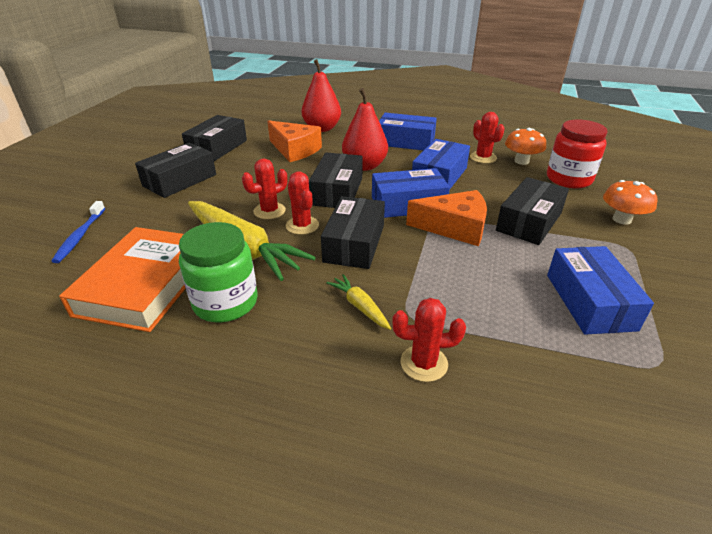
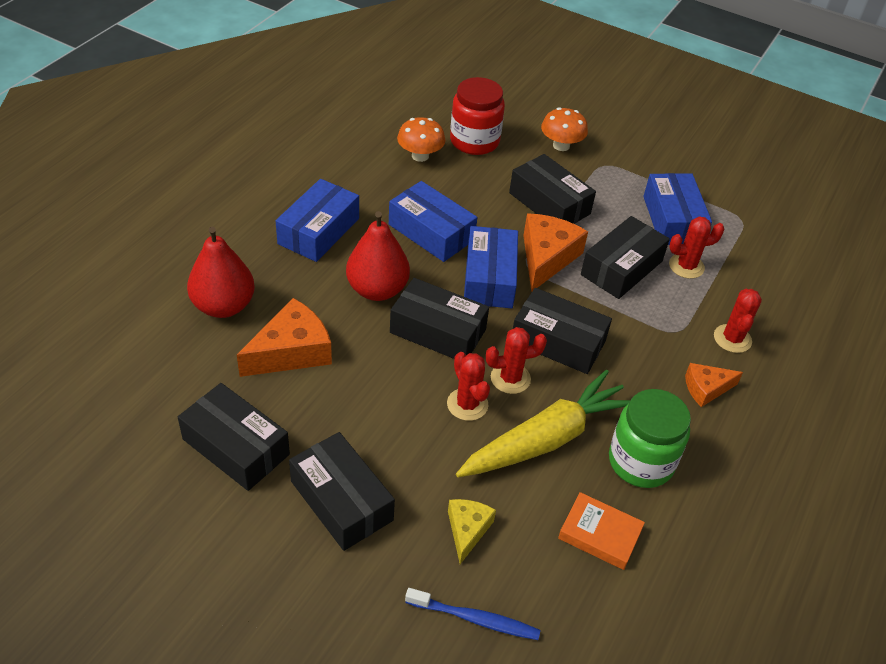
camera: 80 degrees left, 10 degrees up
(145, 285) = (599, 534): orange book -> orange book, size x0.52
(154, 224) = (467, 530): none -> yellow cheese
(334, 343) = (706, 389): none -> orange cheese
(359, 306) = (660, 361): yellow carrot -> none
(477, 271) = (621, 268): none -> black box
(483, 158) = (398, 181): red cactus -> red cactus (686, 266)
(589, 301) = (672, 220): blue box -> blue box turned 75 degrees clockwise

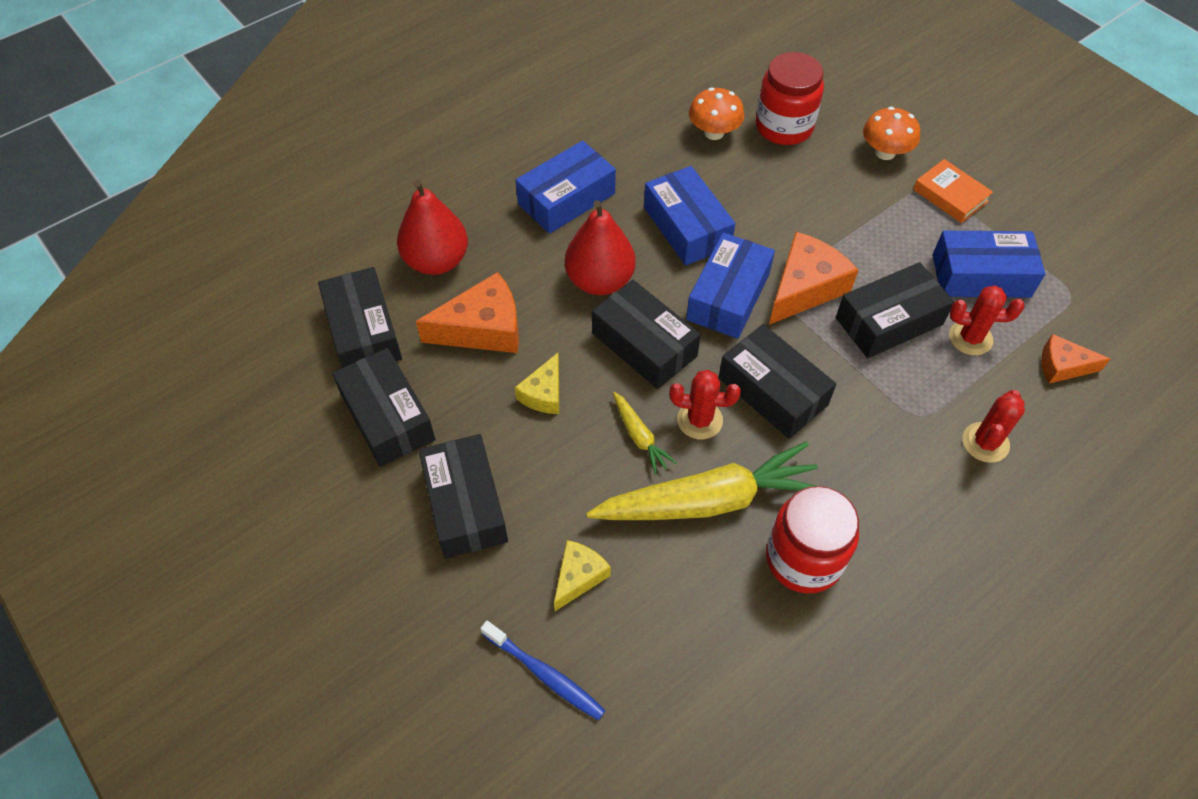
camera: 25 degrees right, 10 degrees up
(370, 391) = (544, 393): none -> yellow cheese
(467, 404) = (639, 437): red cactus -> yellow carrot
(549, 203) = (838, 222): black box -> black box (364, 332)
(599, 534) = (718, 627): orange book -> orange book (950, 195)
(641, 462) = (803, 558): green jar -> red jar
(672, 220) = (981, 275): blue box -> blue box turned 75 degrees clockwise
(706, 389) = (923, 495): orange cheese -> orange cheese (1062, 366)

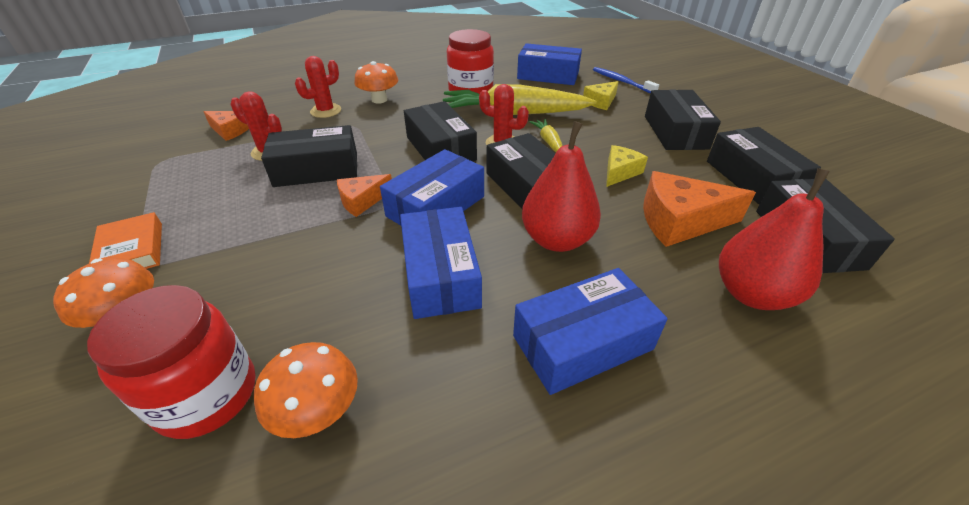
camera: 165 degrees left, 15 degrees down
(805, 287) = (362, 201): orange cheese -> orange cheese, size x0.59
(933, 494) = (379, 100): none -> orange mushroom
(981, 275) = (206, 184): blue box -> blue box (548, 75)

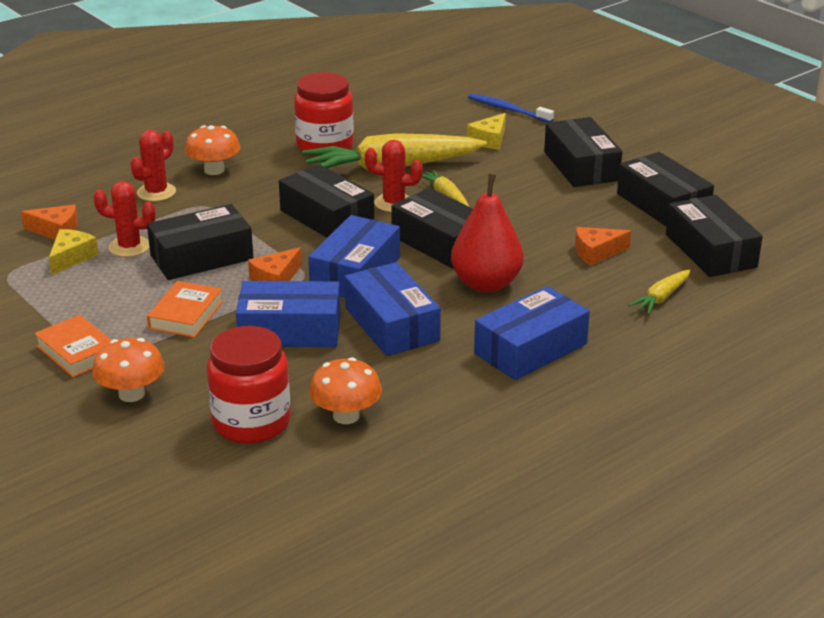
camera: 15 degrees left, 10 degrees down
(258, 226) = (186, 315): none -> orange book
(548, 75) = (413, 112): blue box -> blue box (290, 330)
(619, 172) = (530, 216): yellow cheese -> yellow cheese (71, 257)
(680, 221) = (596, 253): orange cheese -> orange cheese, size x0.59
(751, 293) = (661, 298): red pear -> yellow carrot

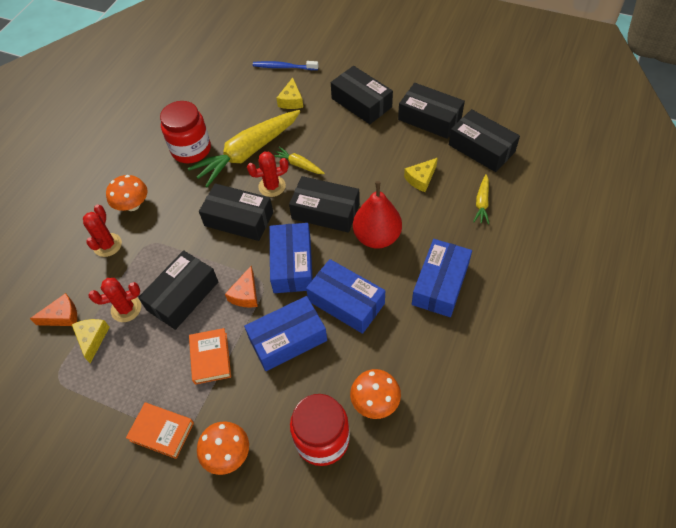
camera: 25 degrees left, 25 degrees up
(596, 253) = (421, 179): orange cheese -> yellow cheese

